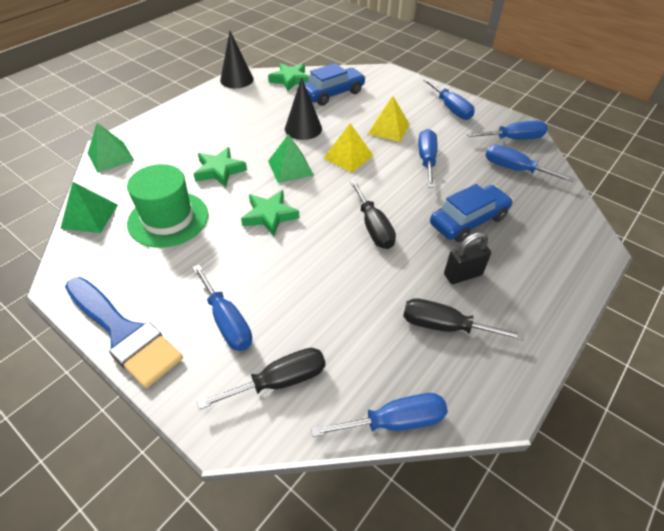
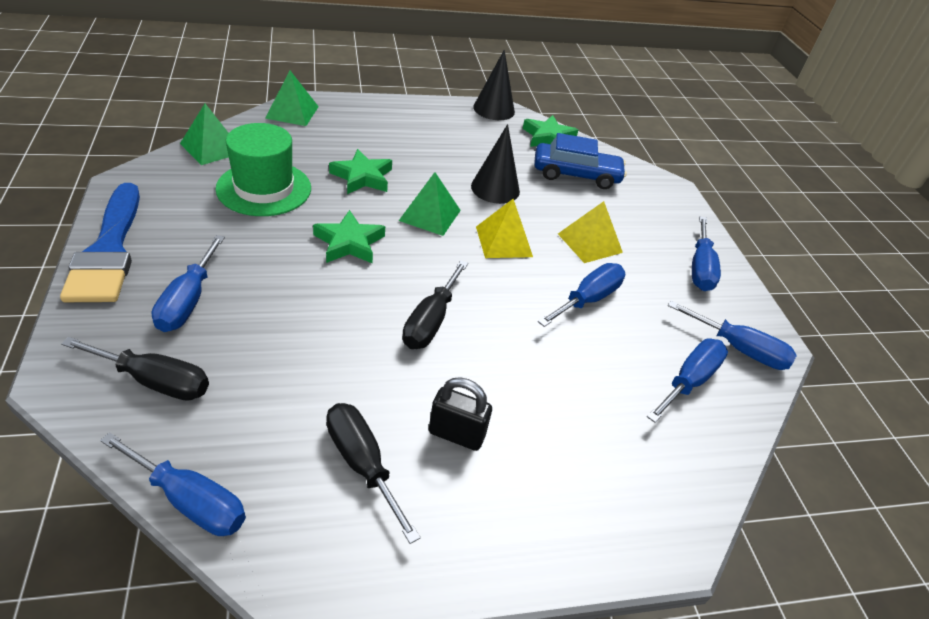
camera: 35 degrees right, 5 degrees down
(468, 221) = (545, 390): blue car -> none
(515, 169) = (689, 381): blue screwdriver -> blue screwdriver turned 60 degrees clockwise

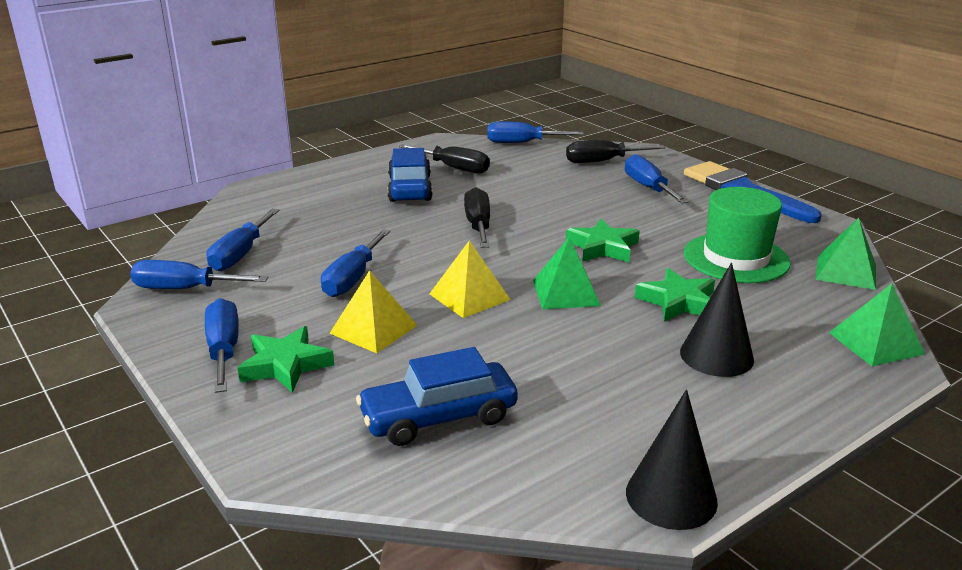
camera: 160 degrees right, 15 degrees down
(456, 434) = (410, 188): black padlock -> blue car
(495, 188) = (529, 348): black cone -> black cone (716, 355)
(548, 138) = (528, 474): green star -> green star (285, 365)

